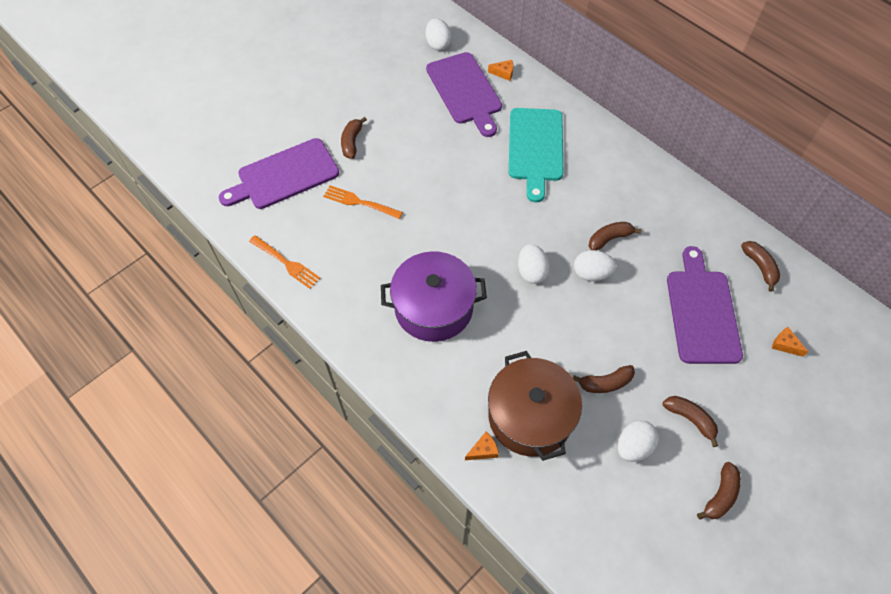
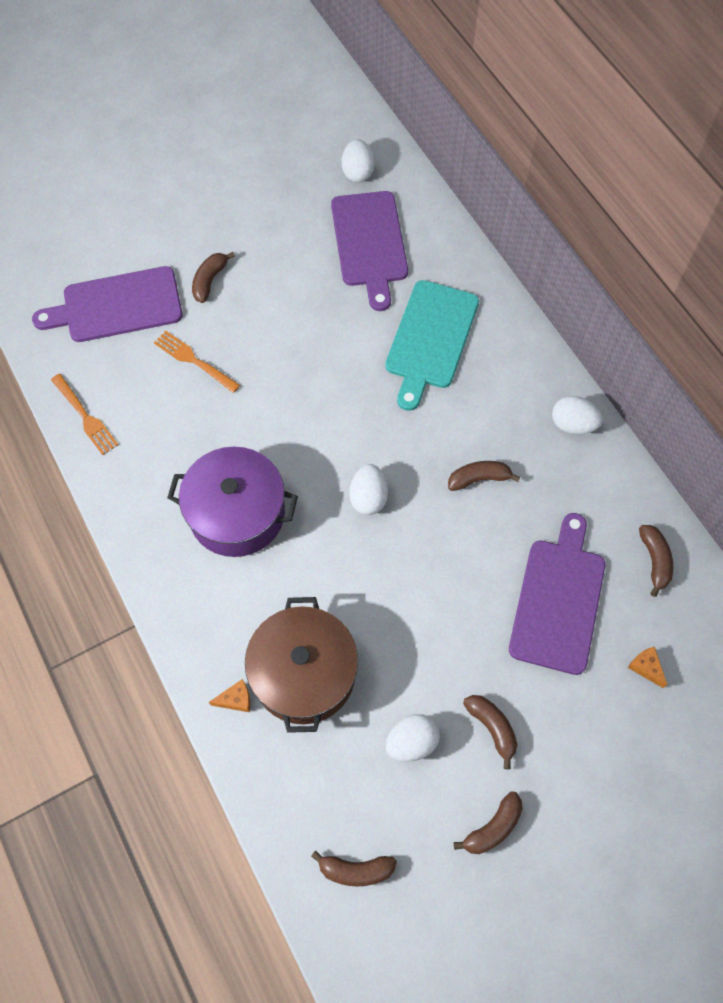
camera: 15 degrees right, 5 degrees up
(503, 73) = (426, 229): orange cheese -> none
(591, 273) = (440, 517): white egg -> white egg (572, 424)
(605, 383) = (407, 657): brown banana -> brown banana (356, 870)

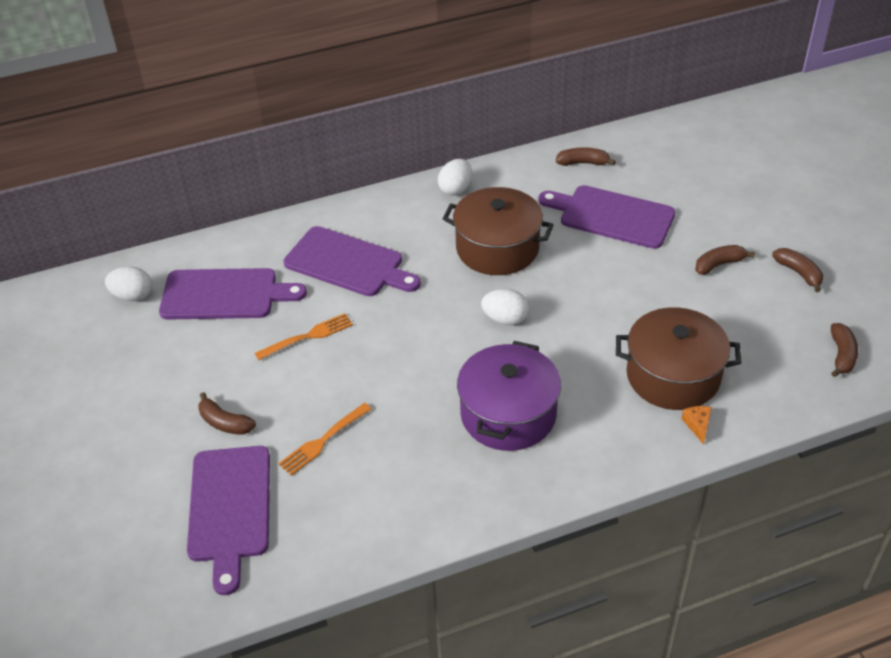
camera: 80 degrees left, 20 degrees down
(85, 416) = (370, 542): orange fork -> orange fork (308, 336)
(411, 742) = (733, 312): white egg -> none
(430, 339) = (348, 263): turquoise cutting board -> purple cutting board
(479, 479) = (497, 248): brown banana -> brown pot
(646, 667) = (669, 179): orange cheese -> none

